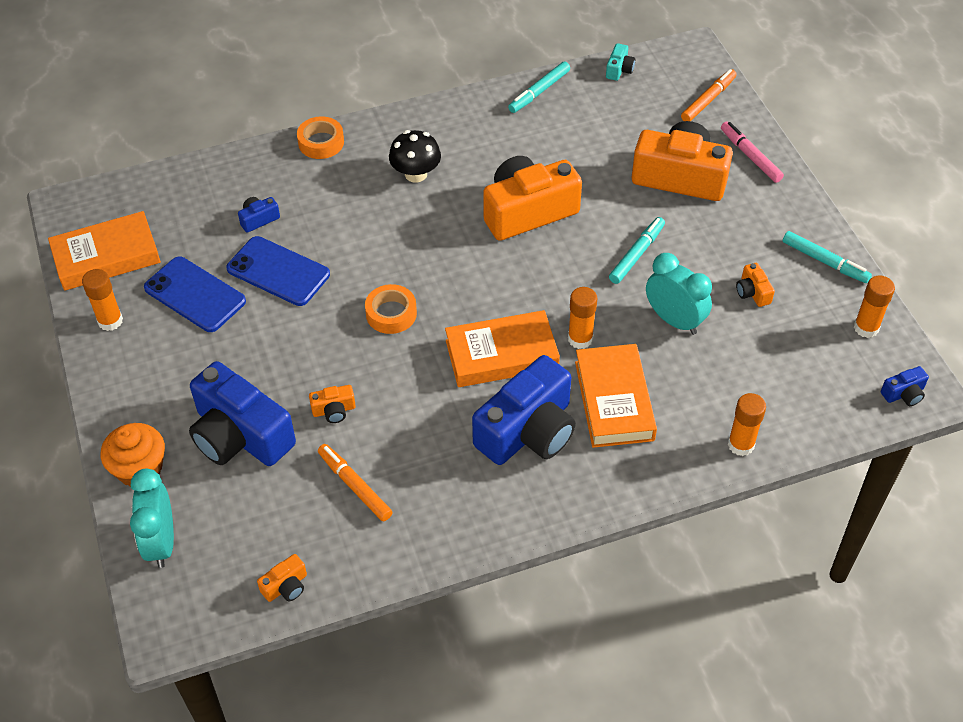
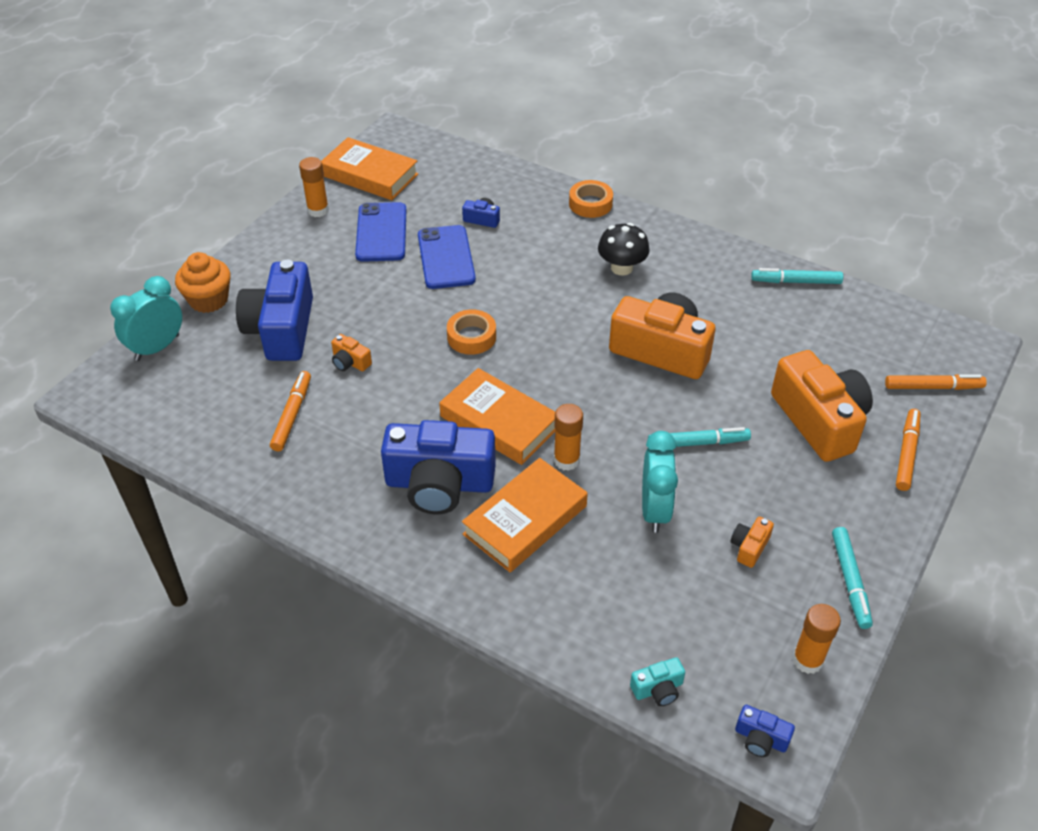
camera: 50 degrees right, 5 degrees down
(286, 586) = (171, 433): orange camera -> none
(619, 70) = (887, 312): turquoise camera -> turquoise camera (658, 689)
(741, 445) = (567, 638): orange glue stick -> none
(750, 156) = (906, 453): pink marker -> orange marker

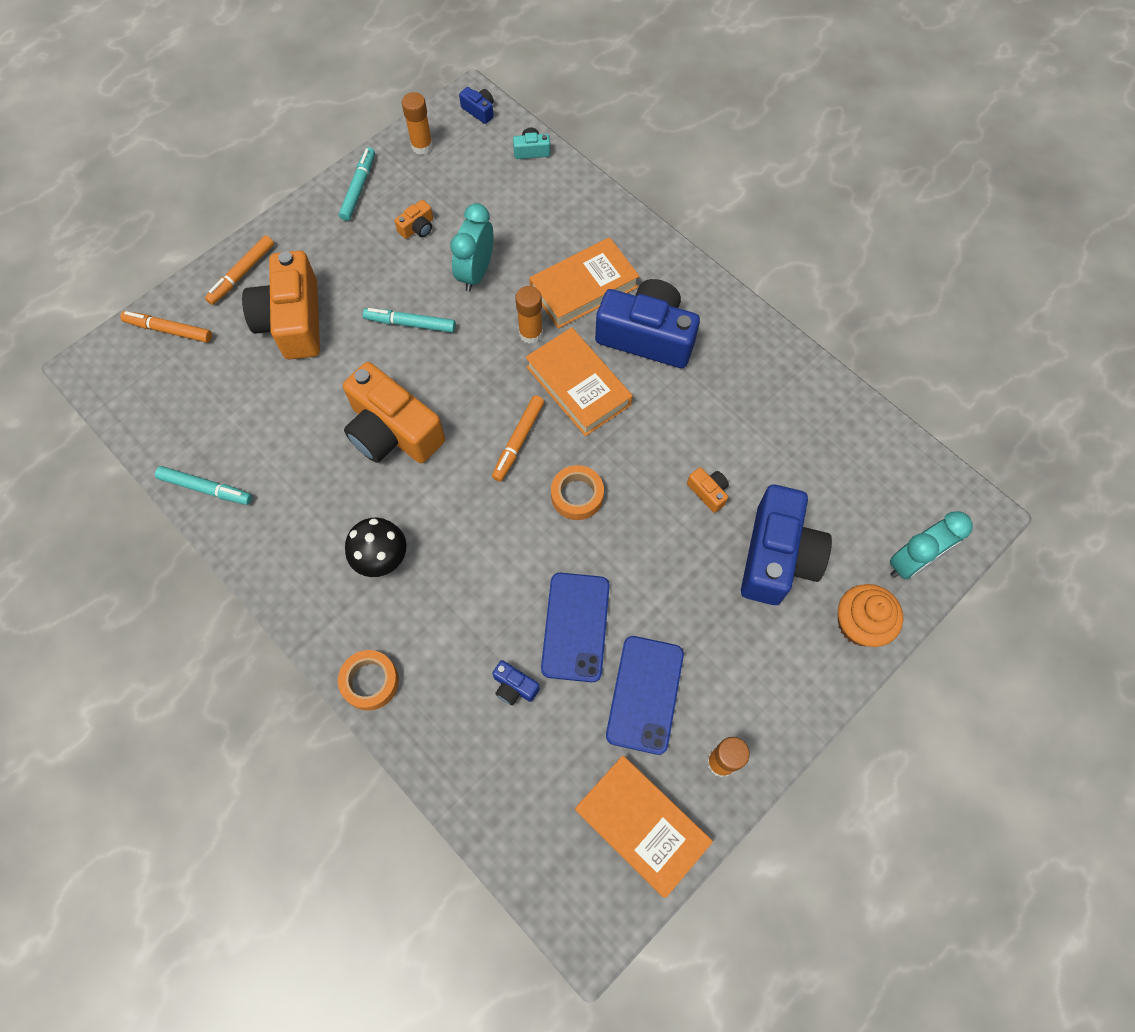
camera: 165 degrees left, 20 degrees up
(292, 415) = (771, 439): orange marker -> orange marker (518, 441)

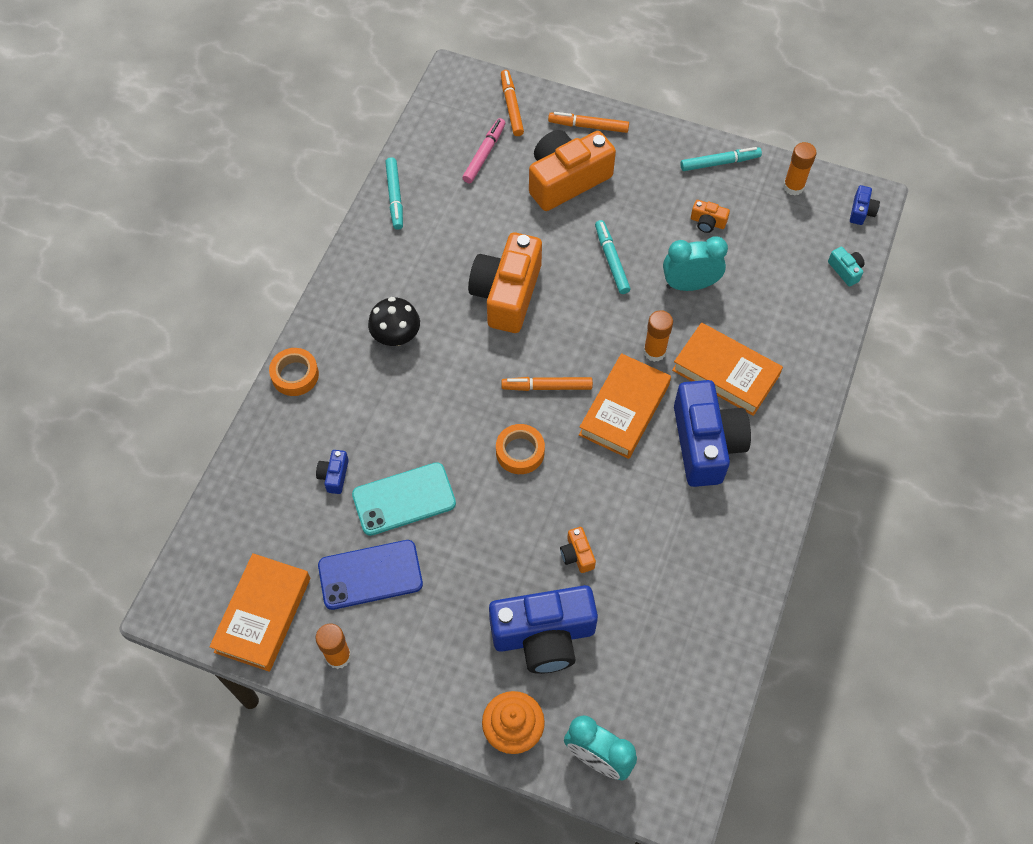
camera: 65 degrees right, 5 degrees down
(211, 380) = (484, 154): none -> pink marker
(575, 626) = (404, 499): blue phone -> turquoise phone
(708, 492) = (577, 554): orange camera -> orange camera turned 135 degrees clockwise

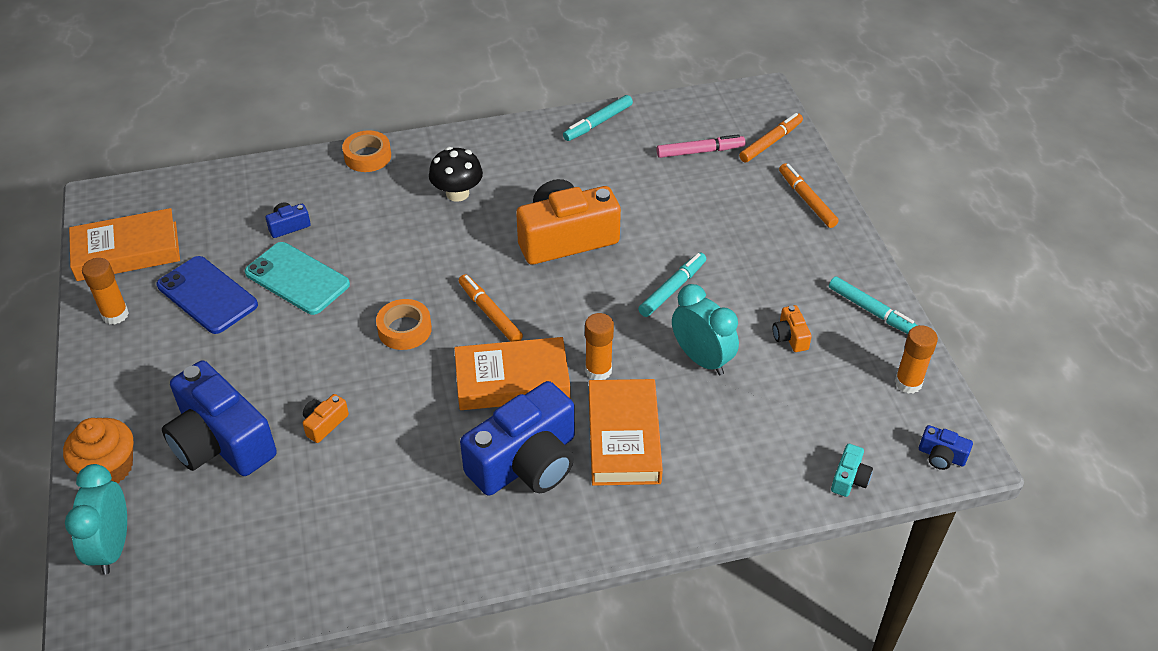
camera: 55 degrees right, 15 degrees down
(566, 180) = (730, 215): orange camera -> none
(861, 211) = (941, 456): blue camera -> blue camera turned 45 degrees clockwise

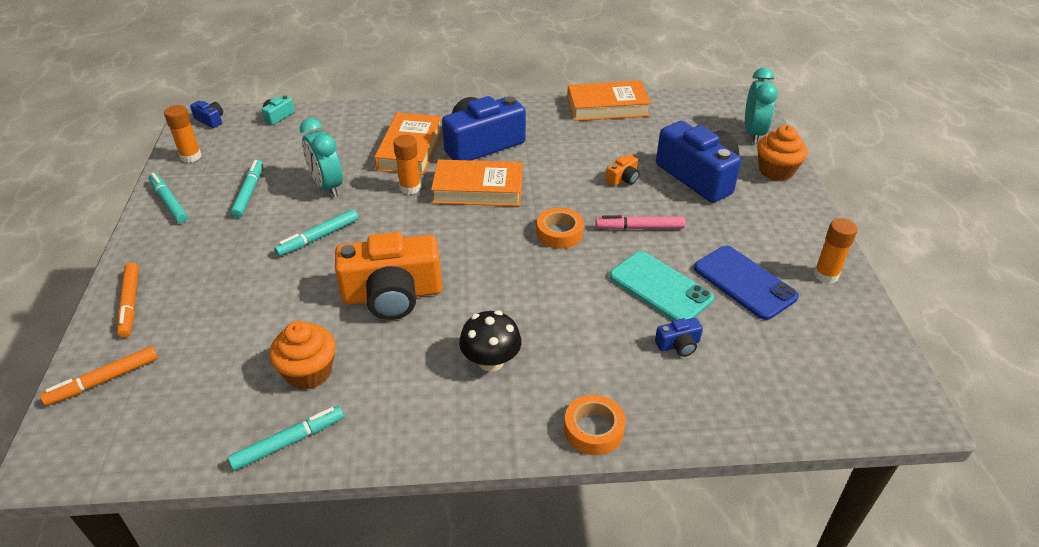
camera: 170 degrees left, 5 degrees down
(127, 251) = (846, 337): orange book -> orange book (607, 107)
(490, 313) = (484, 237): orange marker -> none
(609, 167) = (309, 372): none -> orange cupcake
(700, 151) = (193, 379): pink marker -> pink marker (639, 228)
(790, 337) = (249, 193): orange camera -> turquoise marker

